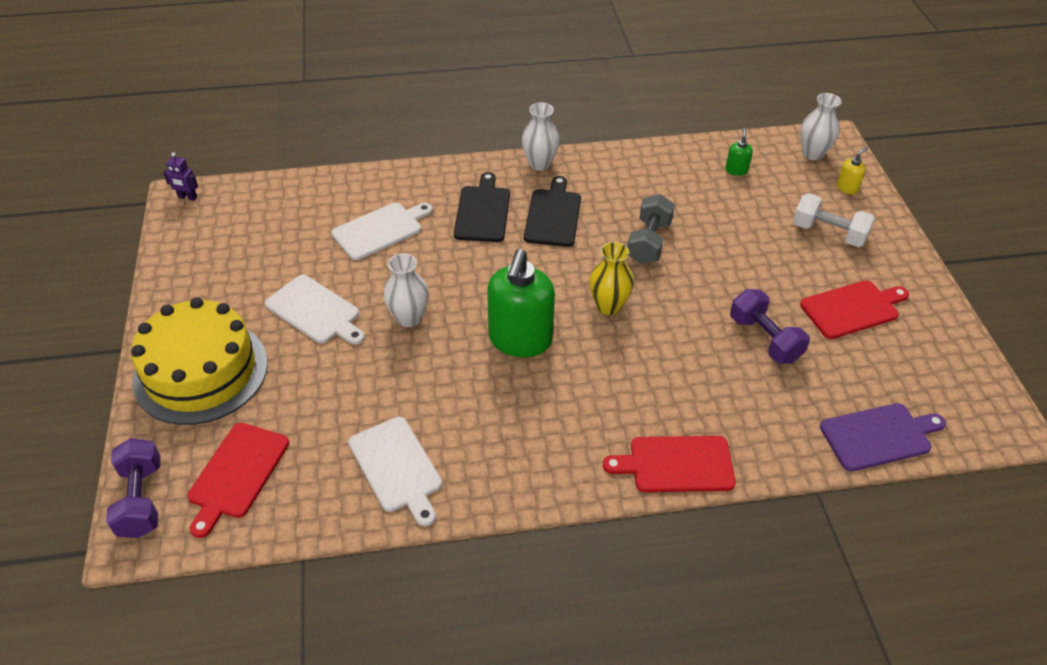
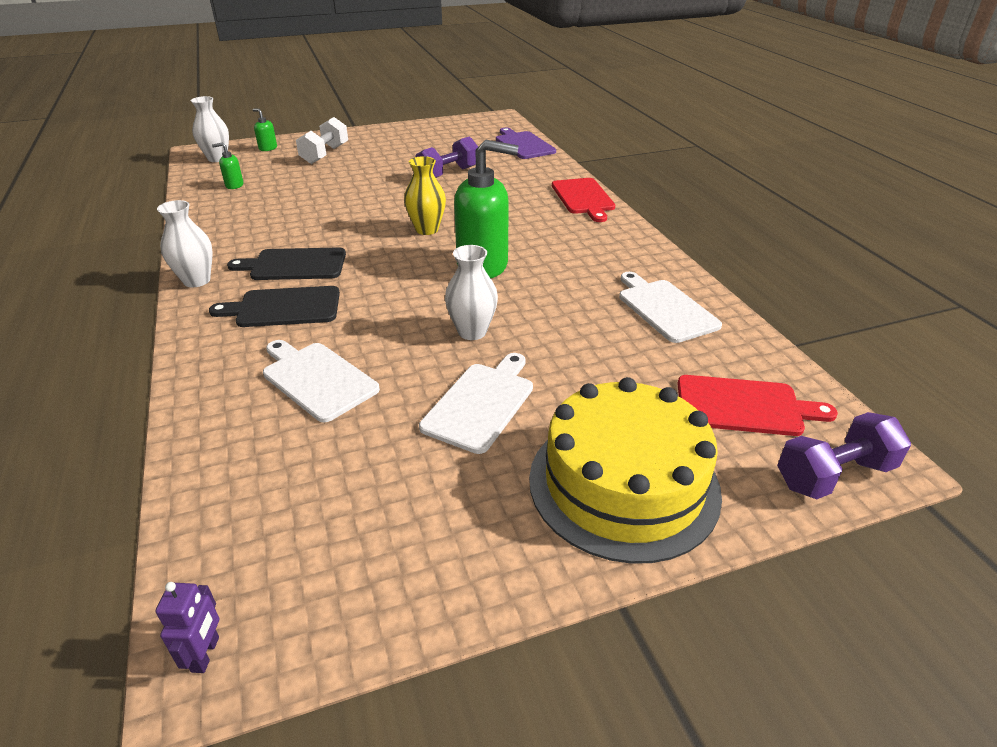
camera: 100 degrees left, 10 degrees down
(396, 467) = (665, 308): white cutting board -> white cutting board turned 75 degrees counterclockwise
(648, 242) = (337, 217): grey dumbbell -> none
(847, 188) = (268, 148): yellow soap dispenser -> green soap dispenser
(852, 309) = (409, 149): red cutting board -> none

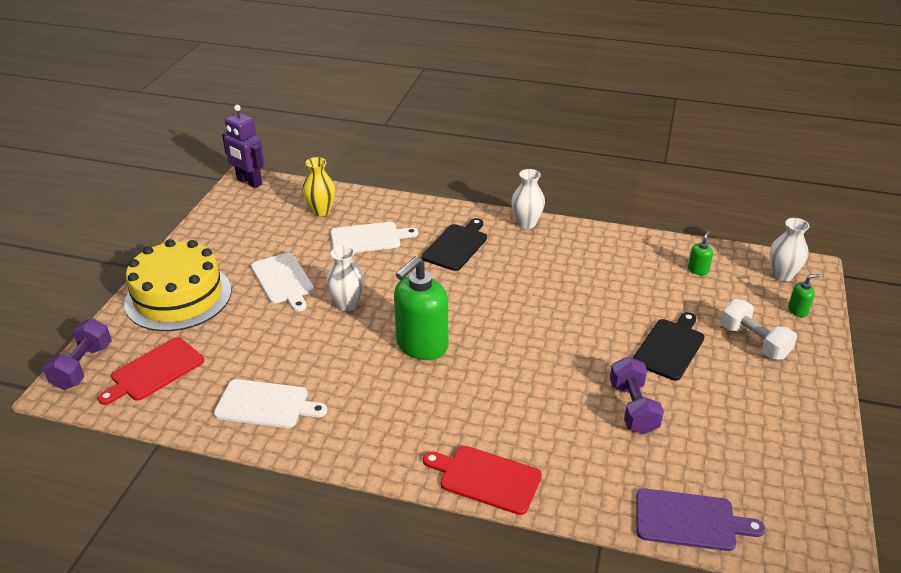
camera: 125 degrees right, 0 degrees up
(206, 654) = (249, 182): purple robot -> purple robot, size x1.94
(294, 265) = (511, 263): black cutting board -> black cutting board (670, 347)
(427, 229) = (511, 342): yellow vase -> yellow vase (321, 211)

